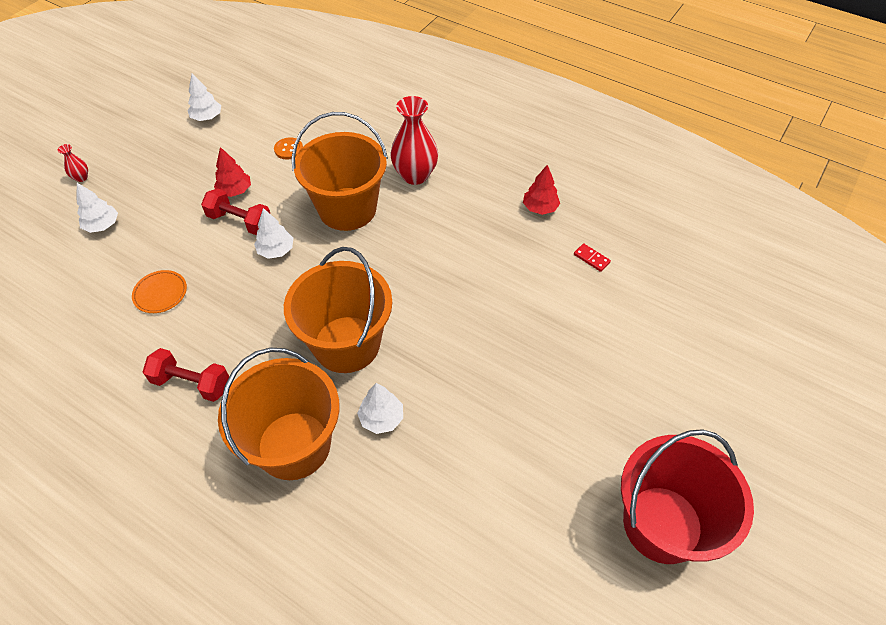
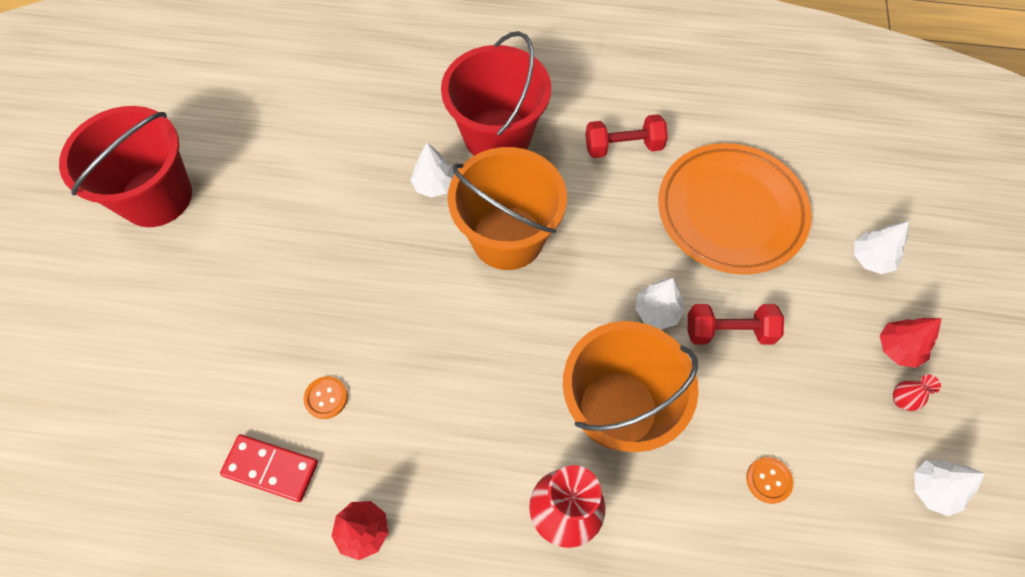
camera: 155 degrees right, 10 degrees up
(81, 177) = (969, 309): red vase -> red vase (901, 400)
(160, 293) = (731, 212): orange plate -> orange plate, size x2.50
(235, 191) = (775, 374): red tree -> red tree (898, 348)
(294, 445) = (497, 136): orange bucket -> red bucket
(541, 285) = (326, 398): none -> orange button
(591, 258) = (271, 468): red domino -> red domino, size x1.87

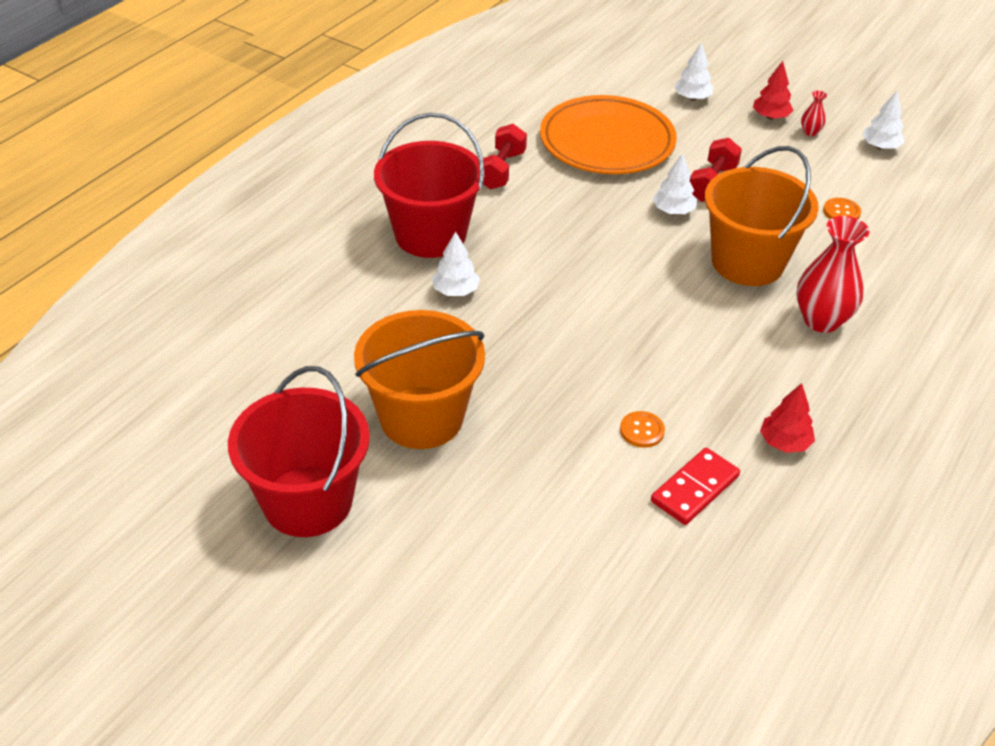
camera: 65 degrees left, 20 degrees down
(507, 237) = (547, 265): orange bucket -> orange bucket (421, 417)

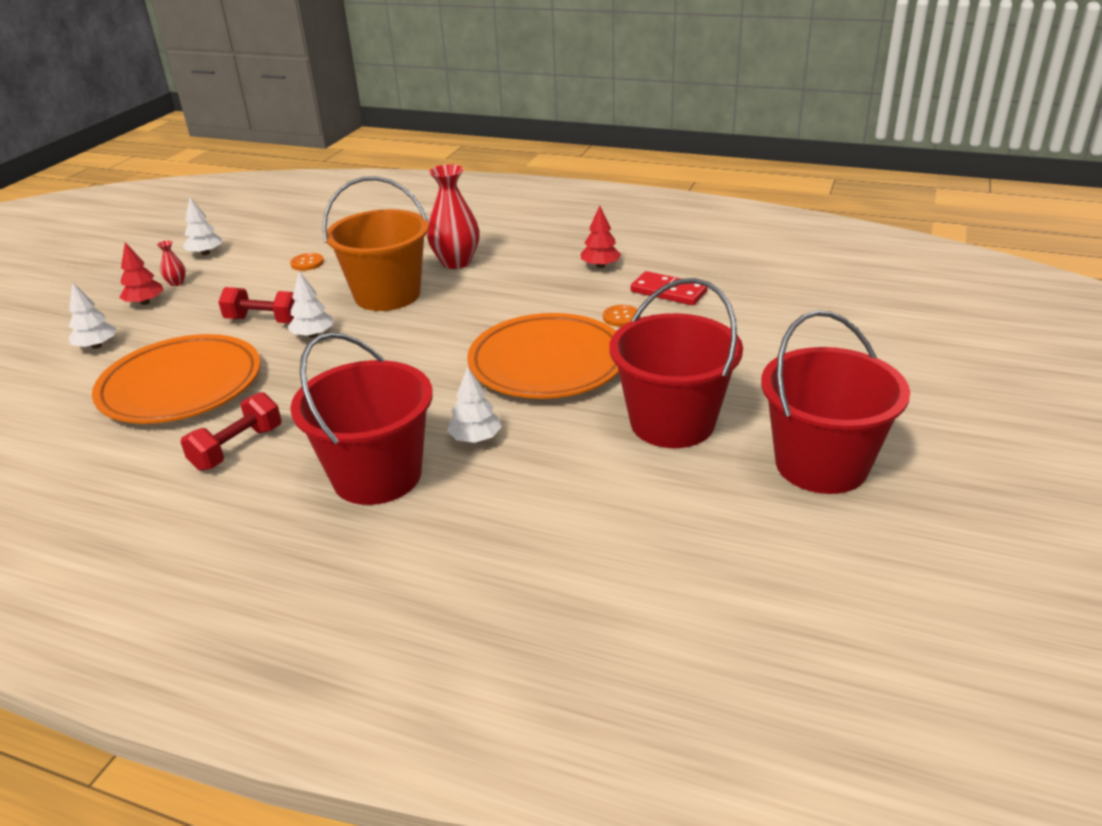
camera: 100 degrees left, 10 degrees down
(421, 417) = (672, 423): orange bucket -> red bucket
(501, 170) = (237, 448): red dumbbell -> red dumbbell turned 60 degrees counterclockwise
(563, 355) = (547, 363): none -> orange plate

